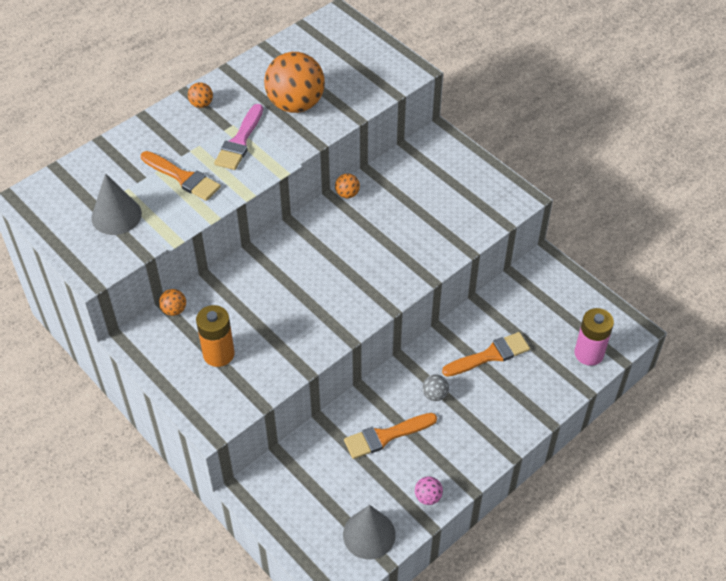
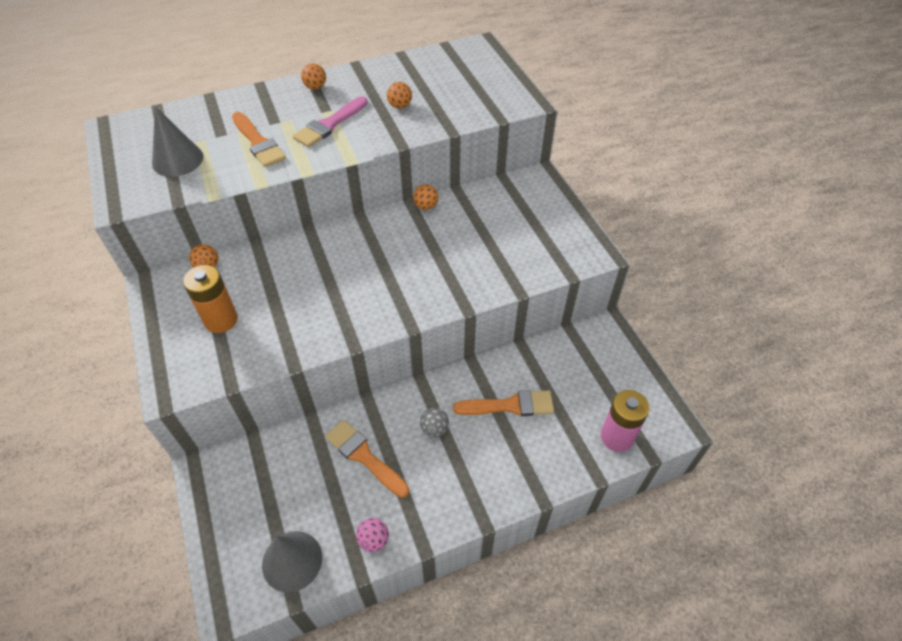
camera: 20 degrees right, 0 degrees up
(295, 104) = (400, 106): orange ball -> orange ball, size x0.42
(386, 436) = (364, 456): orange brush -> orange brush turned 45 degrees clockwise

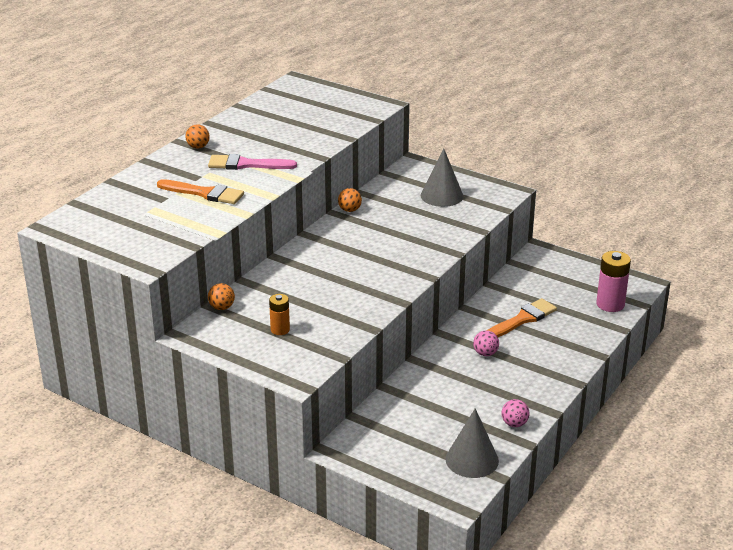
camera: 35 degrees left, 20 degrees down
(177, 160) = (152, 225): grey cone -> grey cone (442, 195)
(221, 320) = (280, 330): orange battery -> orange battery, size x0.61
(329, 125) = (247, 164): pink brush -> pink brush turned 90 degrees clockwise
(364, 456) = (454, 389): orange brush -> none
(400, 106) = (286, 136): orange ball -> none
(434, 428) = (485, 353): grey ball -> pink ball

